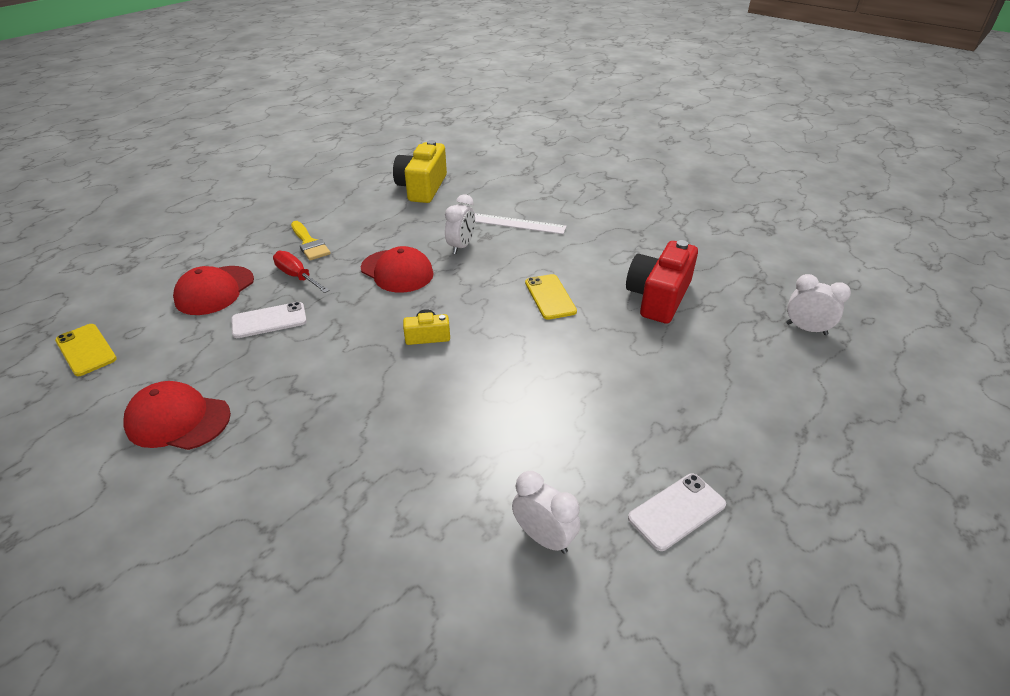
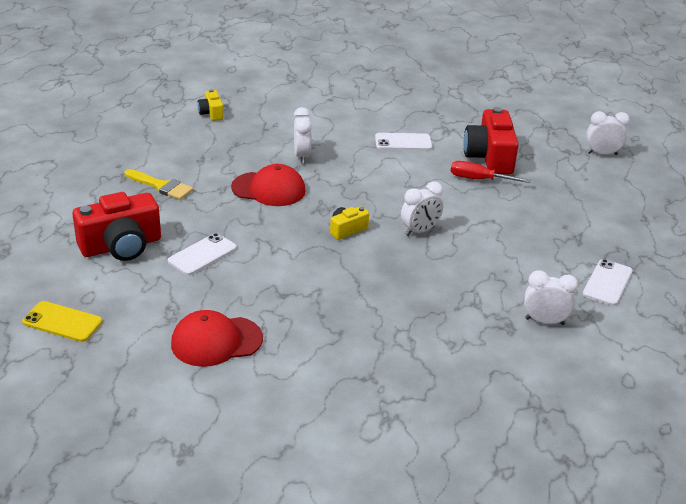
camera: 30 degrees left, 5 degrees down
(215, 290) = (121, 246): red cap -> red camera
(297, 276) = (184, 215): red screwdriver -> red screwdriver (479, 179)
(422, 187) = (211, 113): yellow camera -> yellow camera, size x0.50
(501, 361) = (420, 231): none -> white clock
(518, 224) = (330, 126): white ruler -> none
(550, 297) = (411, 177): yellow phone -> none
(576, 257) = (403, 142): none -> white phone

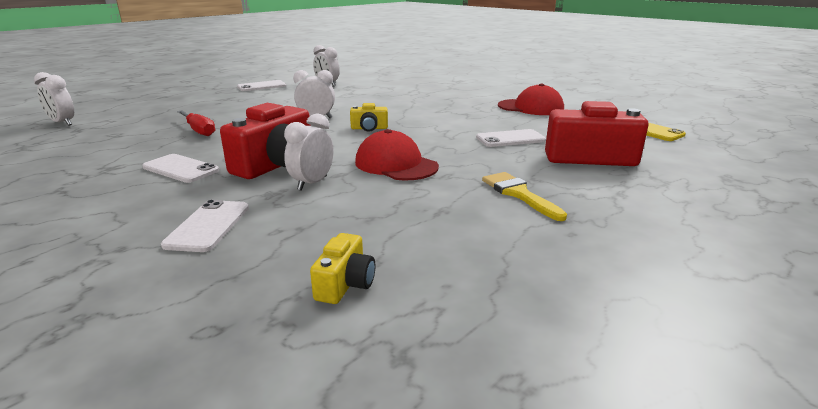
camera: 145 degrees left, 10 degrees down
(312, 117) = (208, 226): none -> white phone
(489, 157) = (146, 140): red camera -> red camera (278, 165)

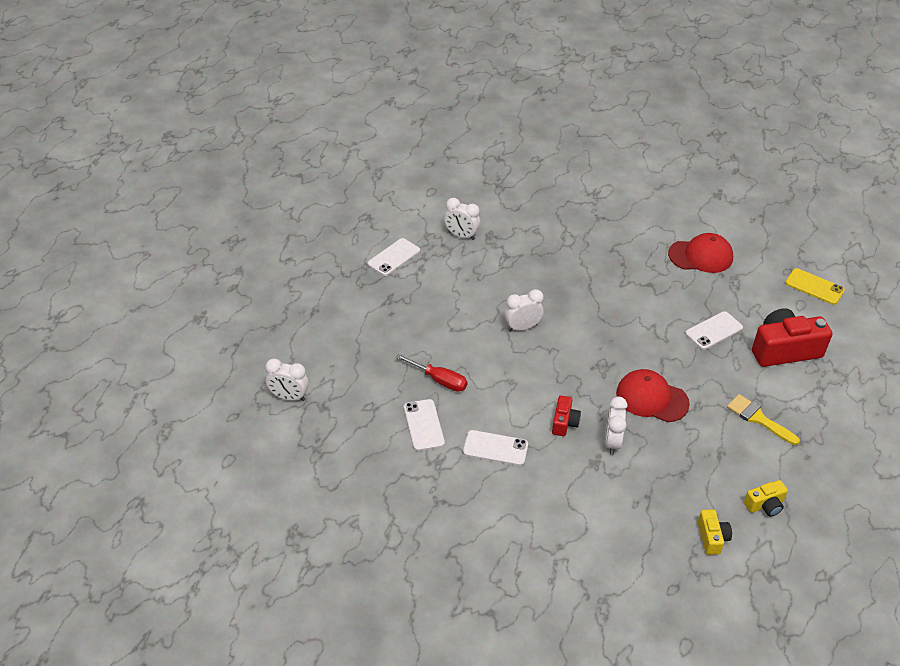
camera: 20 degrees left, 20 degrees up
(208, 226) = (589, 510): white phone -> white phone (424, 425)
(278, 165) = (564, 422): red camera -> red camera, size x0.50
(369, 128) = (586, 338): yellow camera -> yellow camera (765, 505)

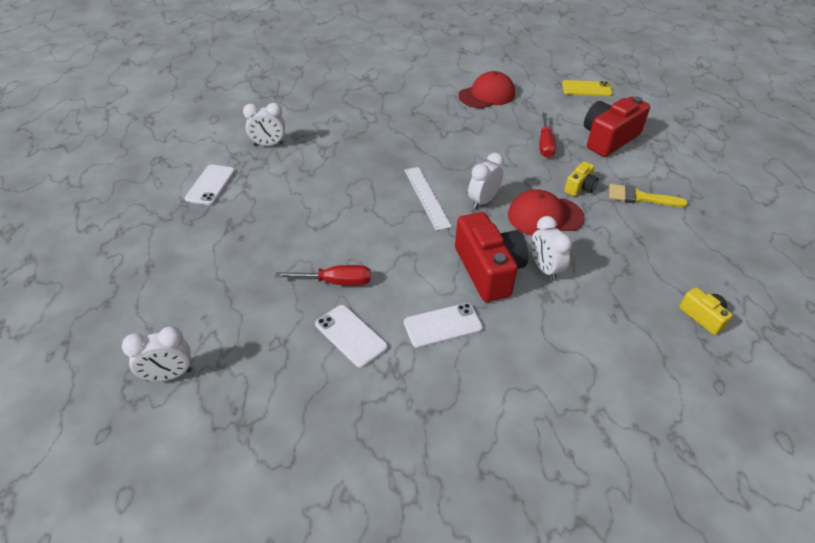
camera: 30 degrees left, 0 degrees up
(522, 327) = (383, 201): white clock -> white clock (483, 201)
(561, 339) = (426, 197): none -> white ruler
(564, 422) = (488, 270): red camera -> red camera, size x1.99
(713, 331) = (545, 144): white phone -> red screwdriver
(765, 505) = (713, 266): yellow camera -> yellow camera (580, 187)

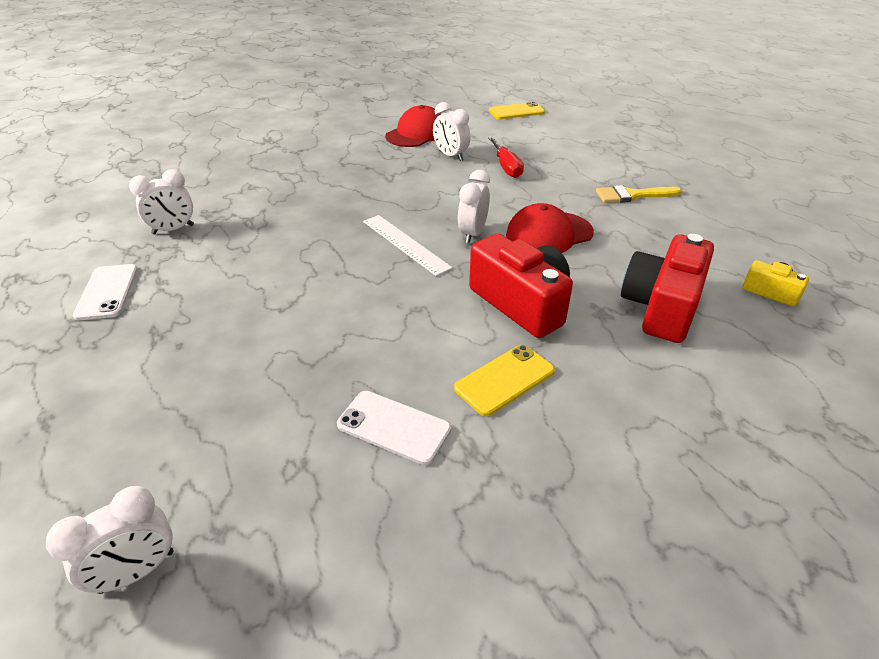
camera: 20 degrees left, 5 degrees down
(335, 282) = (339, 366): red screwdriver -> none
(443, 325) = (505, 380): white phone -> yellow phone
(545, 269) = (582, 286): white clock -> white clock (450, 156)
(580, 187) = (567, 199): yellow camera -> none
(608, 139) = (566, 150): red camera -> red camera (661, 307)

